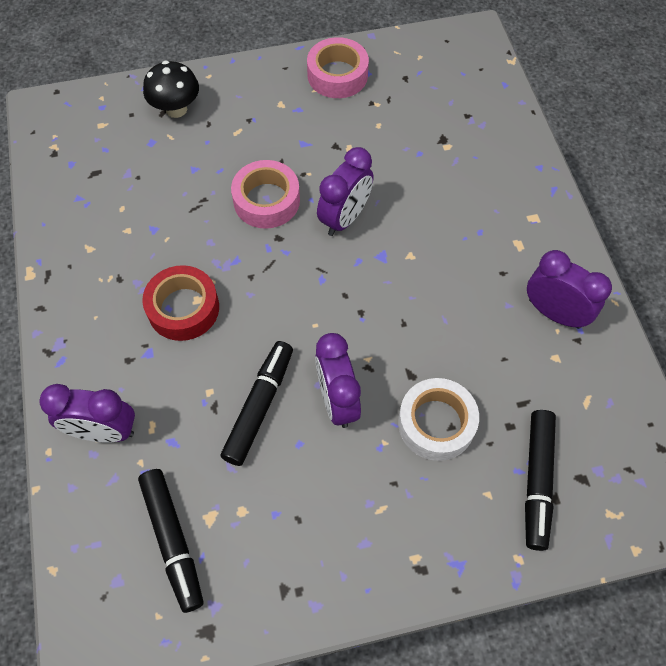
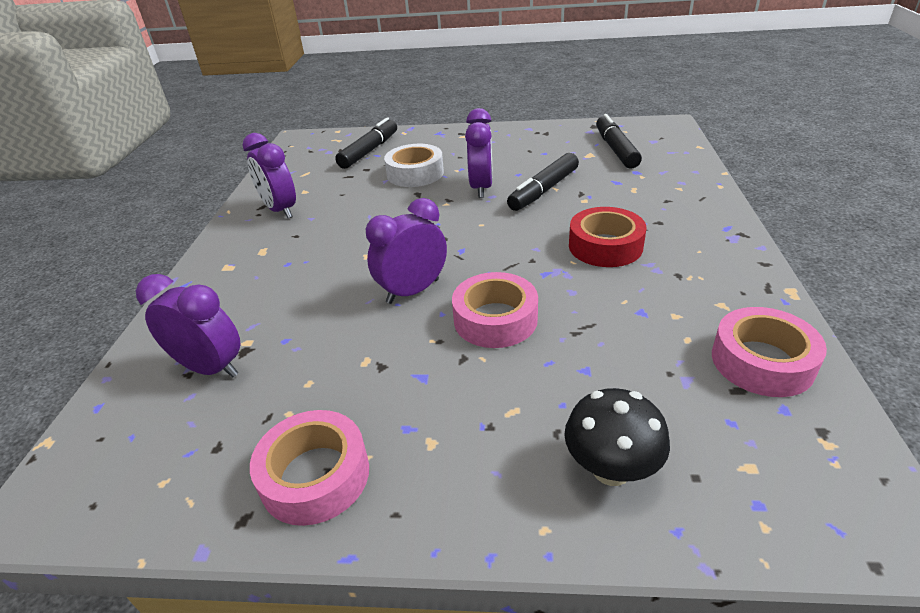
camera: 160 degrees left, 25 degrees down
(74, 197) = (762, 361): none -> pink tape
(104, 431) = (674, 190): purple clock -> purple clock (210, 368)

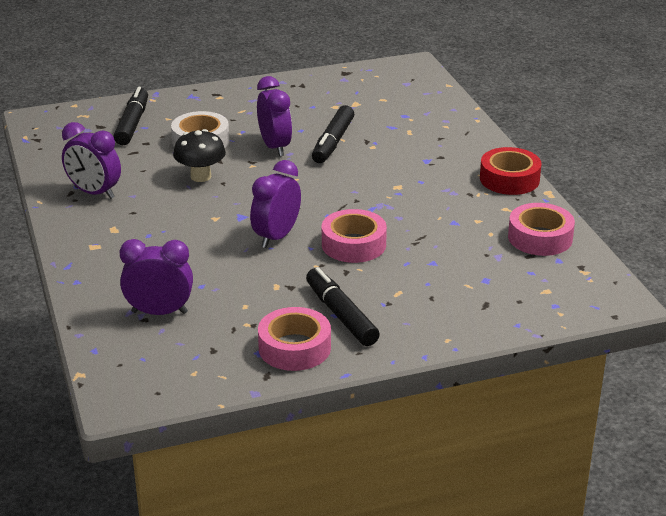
camera: 25 degrees left, 5 degrees down
(605, 246) = (408, 181): red tape -> red tape (509, 179)
(611, 469) = (471, 307): black mushroom -> black mushroom (200, 176)
(615, 149) = (377, 95): black marker -> black marker (341, 315)

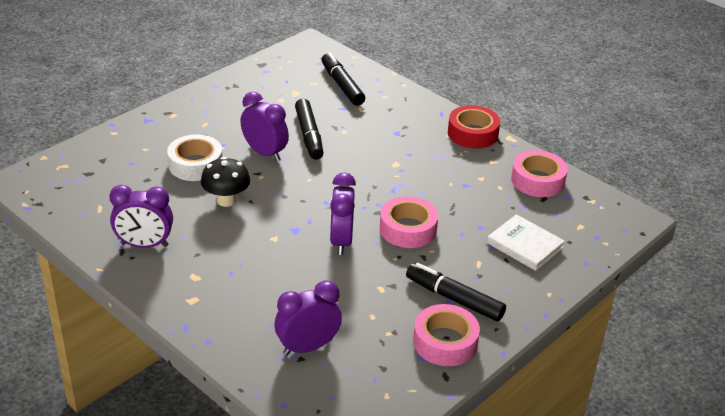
camera: 30 degrees left, 5 degrees up
(132, 124) = (117, 163): black marker -> black marker (342, 85)
(465, 290) = (525, 245): none -> white book

